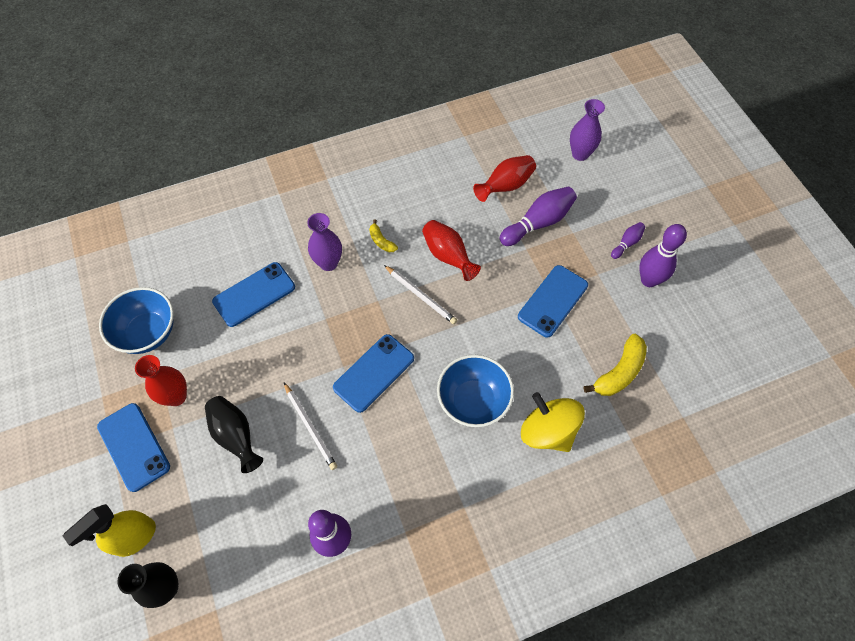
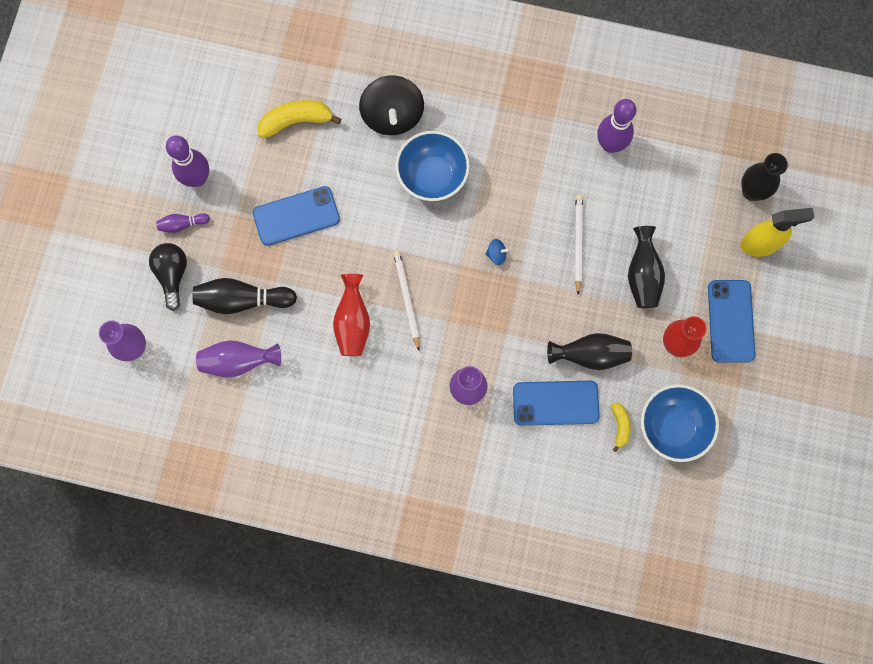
camera: 145 degrees left, 15 degrees up
(246, 344) = (590, 355): none -> black vase
(374, 373) = (496, 254): blue phone -> blue spinning top
(381, 241) = (402, 381): yellow banana -> yellow banana (620, 426)
(505, 186) = (238, 361): red vase -> purple vase
(538, 223) = (242, 300): purple bowling pin -> black bowling pin
(548, 431) = (392, 115): yellow spinning top -> black spinning top
(600, 209) = (172, 275): none -> black light bulb

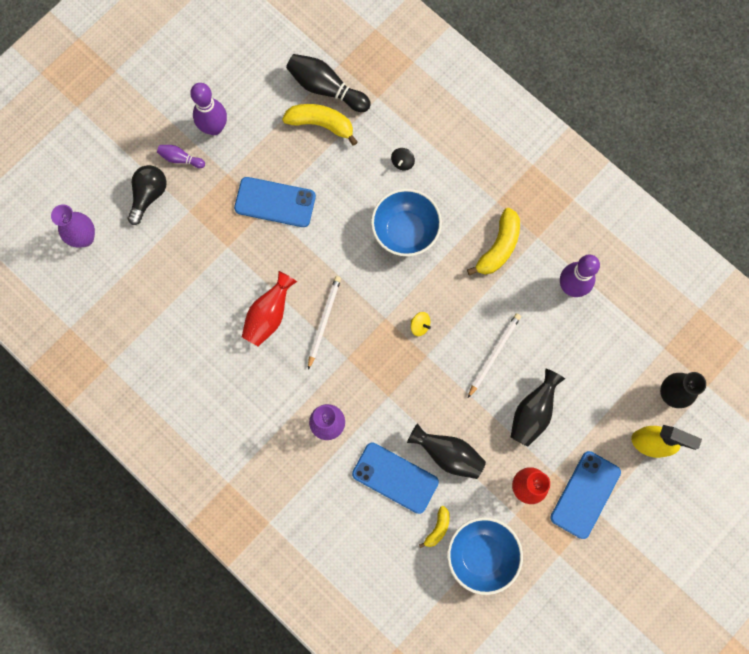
camera: 30 degrees right, 0 degrees up
(238, 361) = (159, 295): purple vase -> none
(242, 300) = (192, 247): black bowling pin -> black bowling pin (326, 88)
(392, 115) = (402, 162): black spinning top -> black spinning top, size x0.41
(496, 254) = (420, 326): blue spinning top -> yellow spinning top
(525, 145) = (498, 247): none -> yellow banana

